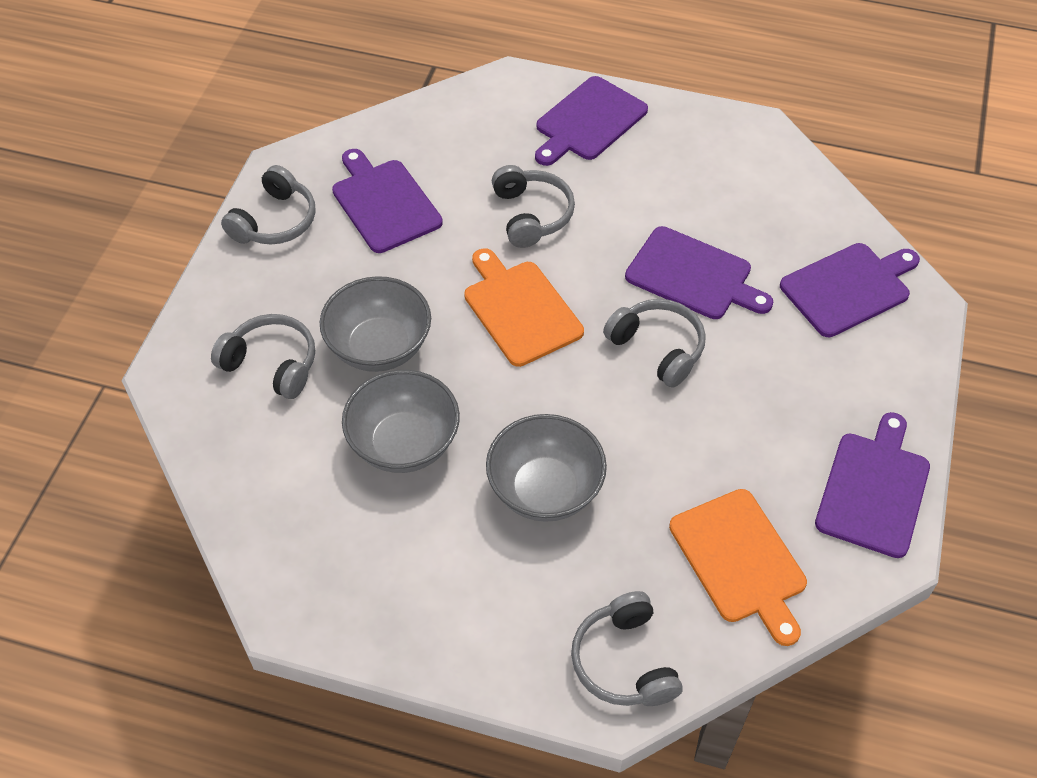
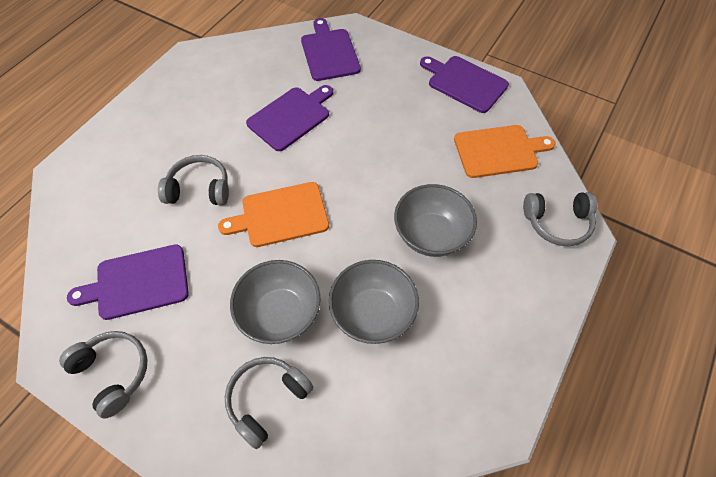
camera: 75 degrees left, 5 degrees up
(588, 121) = (131, 136): purple cutting board -> none
(657, 348) = (340, 149): grey headphones -> none

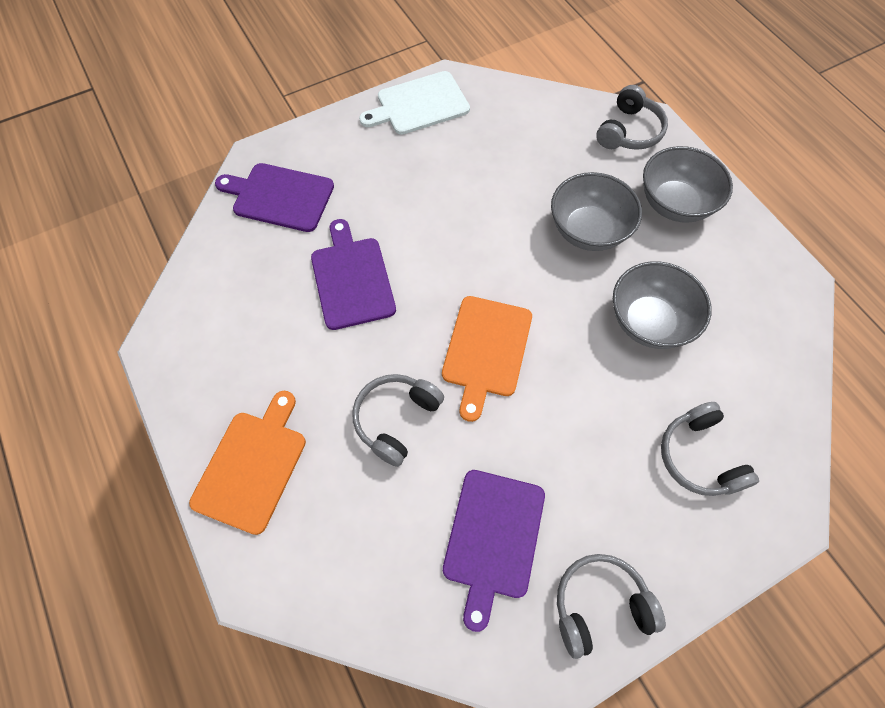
camera: 60 degrees left, 5 degrees up
(280, 313) = (609, 404): grey bowl -> grey bowl (675, 204)
(465, 83) = (419, 104): purple cutting board -> white cutting board
(499, 151) = (524, 126): orange cutting board -> orange cutting board (252, 466)

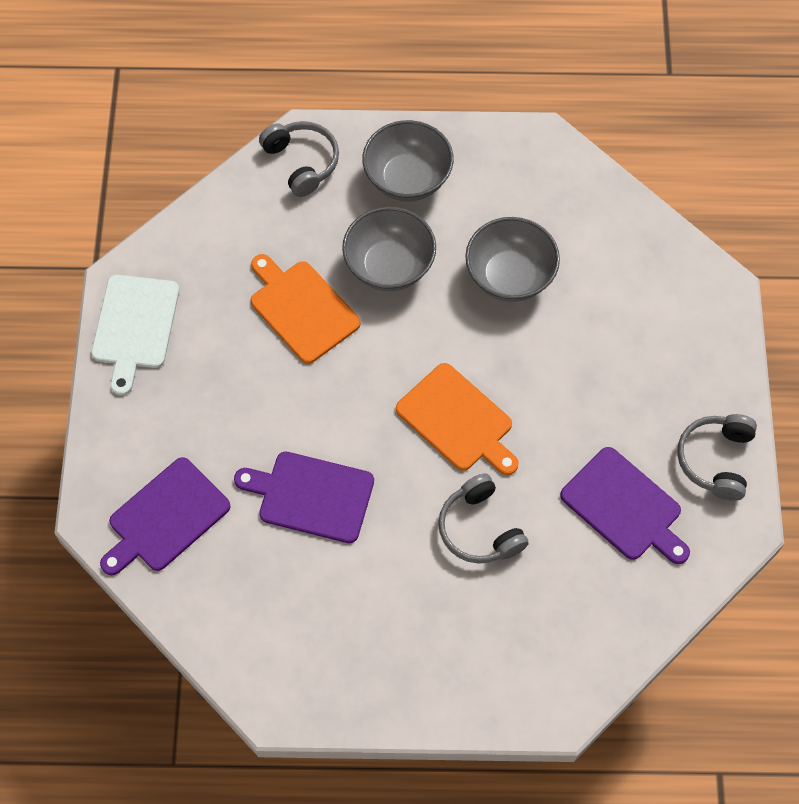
camera: 60 degrees left, 0 degrees up
(252, 466) = (454, 669): orange cutting board -> orange cutting board (302, 309)
(699, 457) = (645, 317): grey headphones -> none

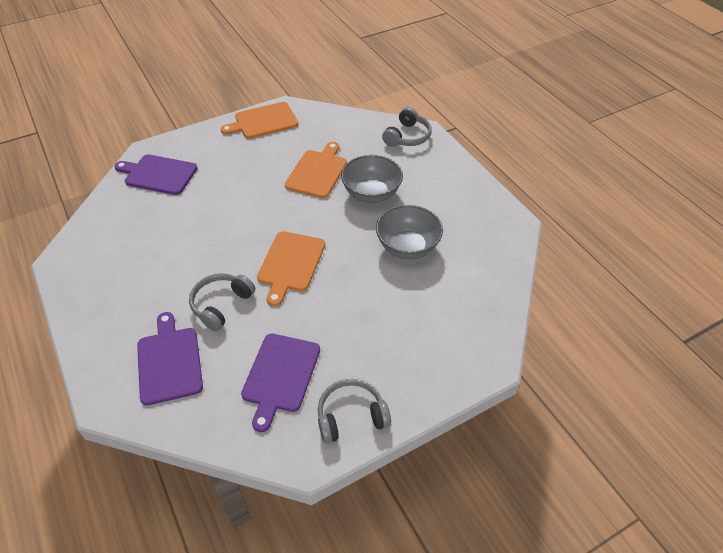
camera: 60 degrees right, 15 degrees down
(134, 326) = (263, 121): white cutting board -> orange cutting board
(311, 496) = (202, 222): purple cutting board -> purple cutting board (169, 362)
(407, 179) = (434, 178): grey bowl -> none

